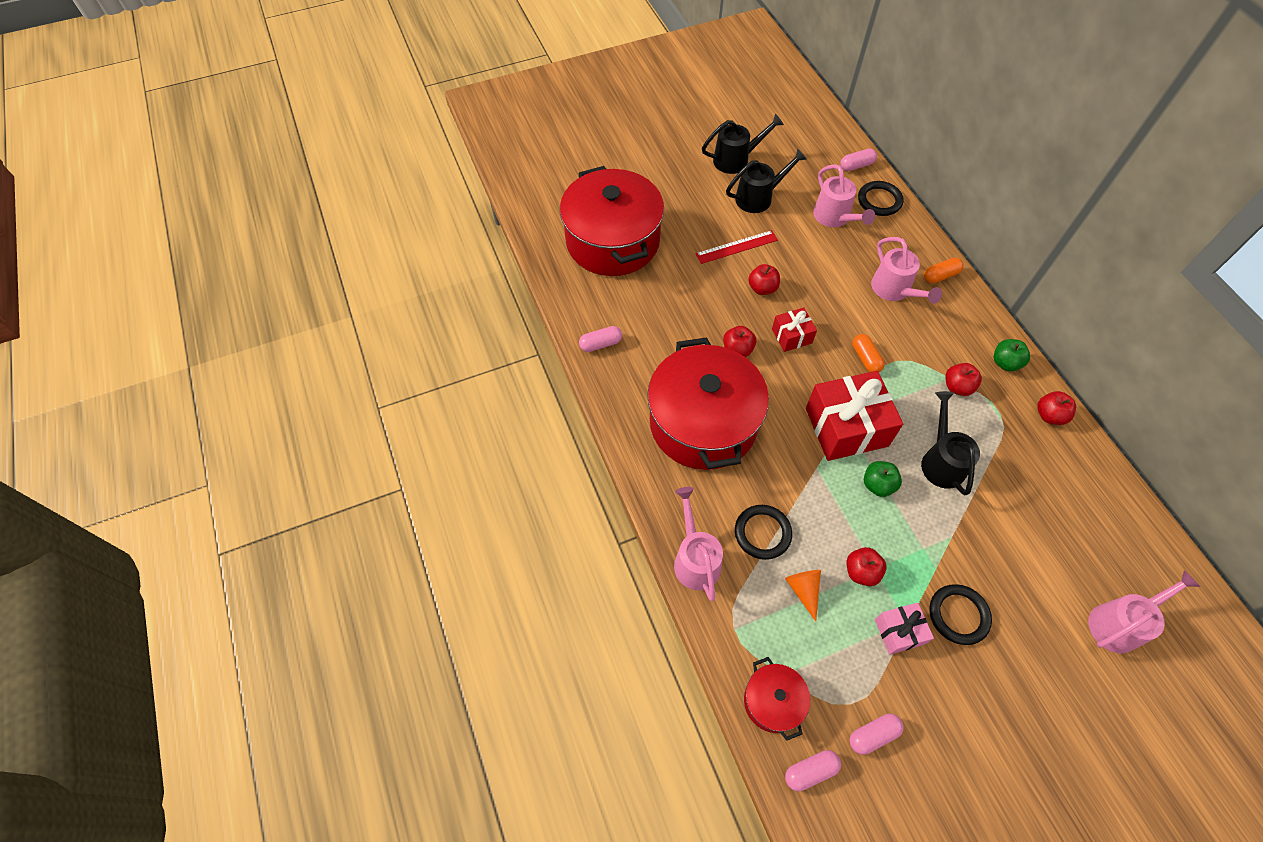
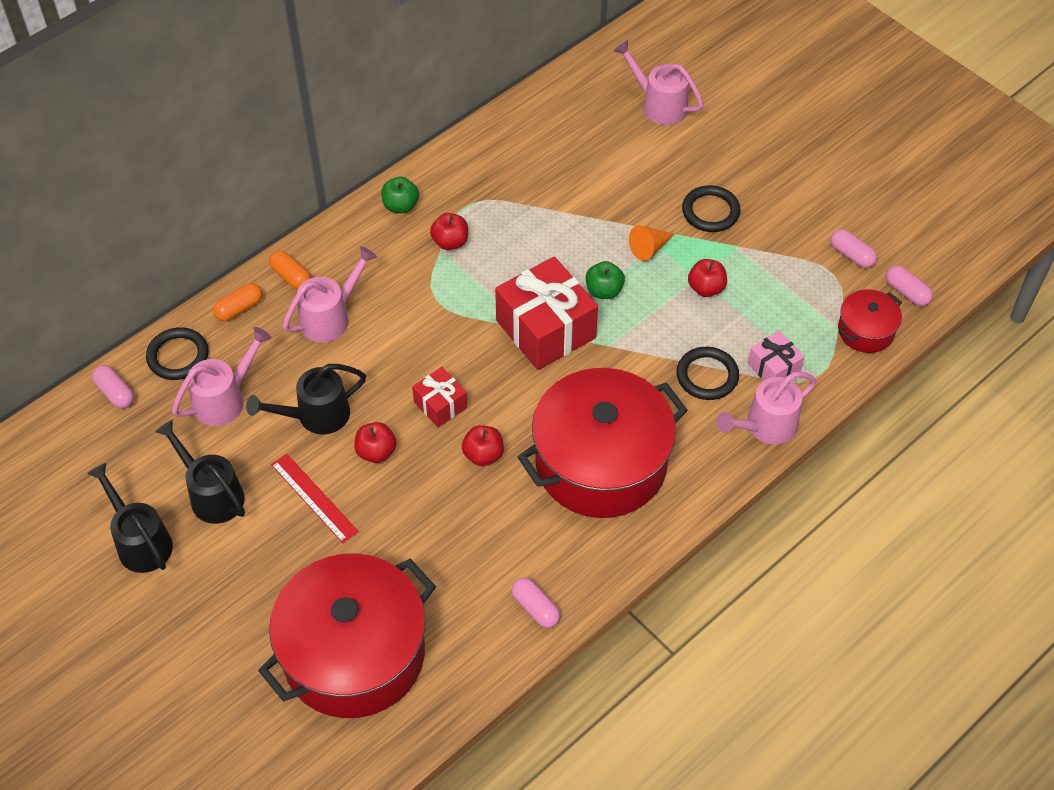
camera: 110 degrees left, 5 degrees down
(803, 590) = (749, 329): orange cone -> orange cone (649, 248)
(865, 358) = (444, 328): orange capsule -> orange capsule (239, 308)
(899, 632) = (750, 251): pink gift -> pink gift (774, 368)
(941, 460) = (550, 244): black watering can -> black watering can (315, 416)
(1049, 415) = (455, 165): red apple -> none

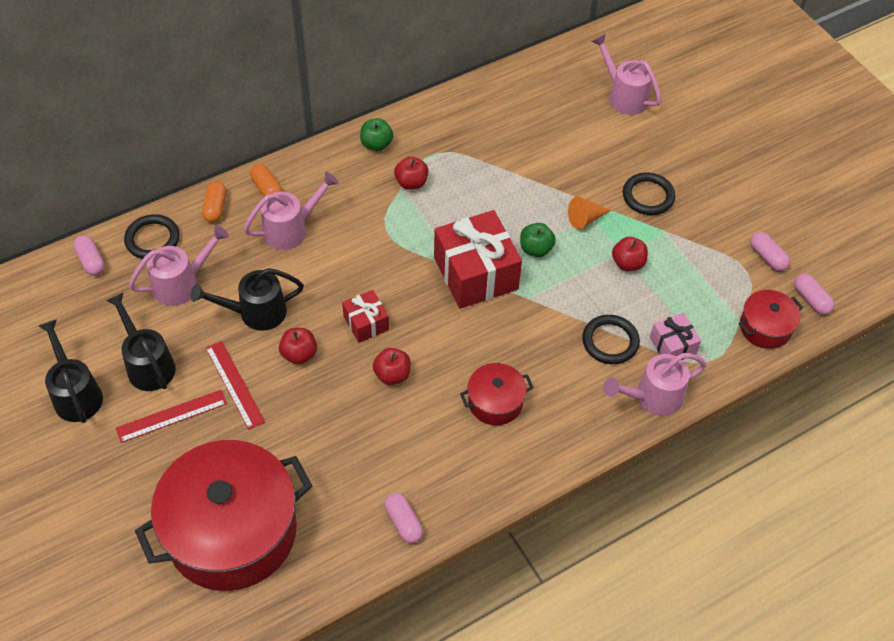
camera: 10 degrees right, 0 degrees up
(239, 308) = (215, 208): orange capsule -> orange capsule turned 60 degrees counterclockwise
(254, 545) = (171, 416): none -> red ruler
(601, 463) = (495, 402): red pot -> red pot, size x0.46

